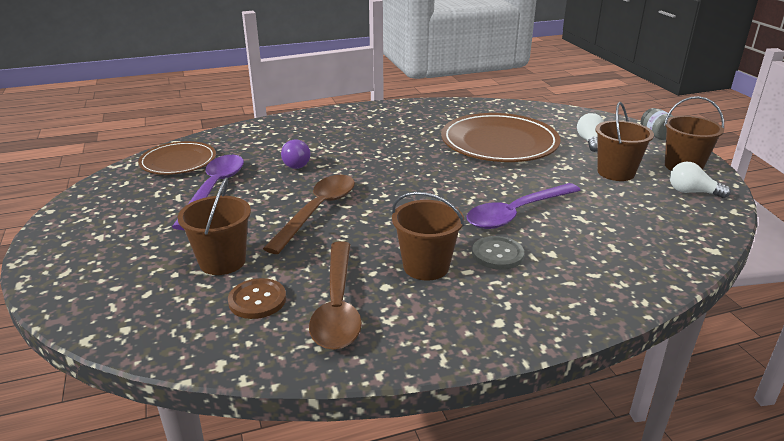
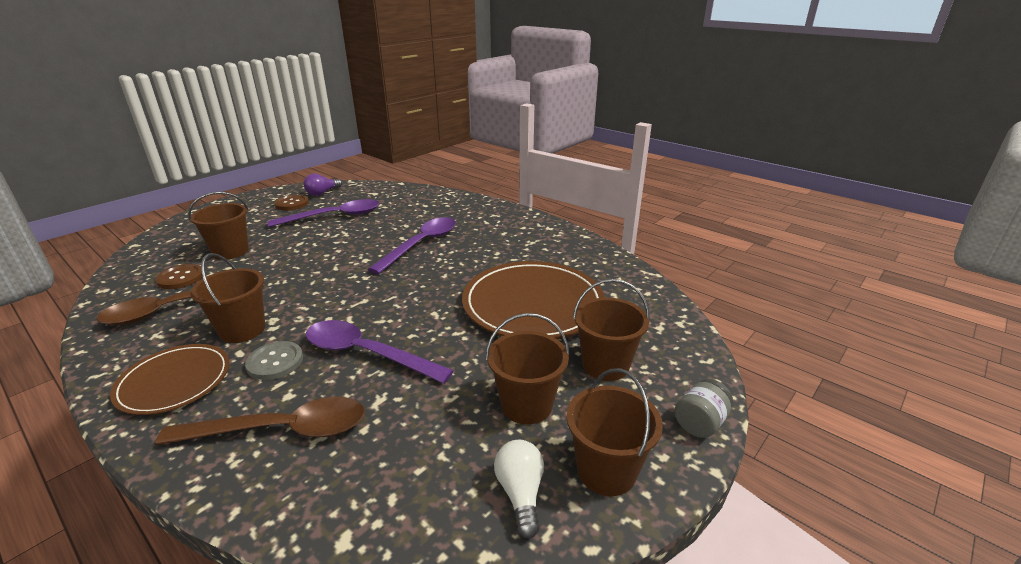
camera: 60 degrees right, 0 degrees up
(128, 209) = (292, 204): none -> brown button
(178, 161) = (370, 194): brown plate -> brown plate (174, 381)
(294, 163) = (397, 228): purple light bulb -> purple light bulb (322, 193)
(318, 211) = (319, 259): brown spoon -> brown spoon (281, 430)
(348, 160) = (421, 244): none -> purple spoon
(589, 141) = (605, 365): white light bulb -> brown bucket

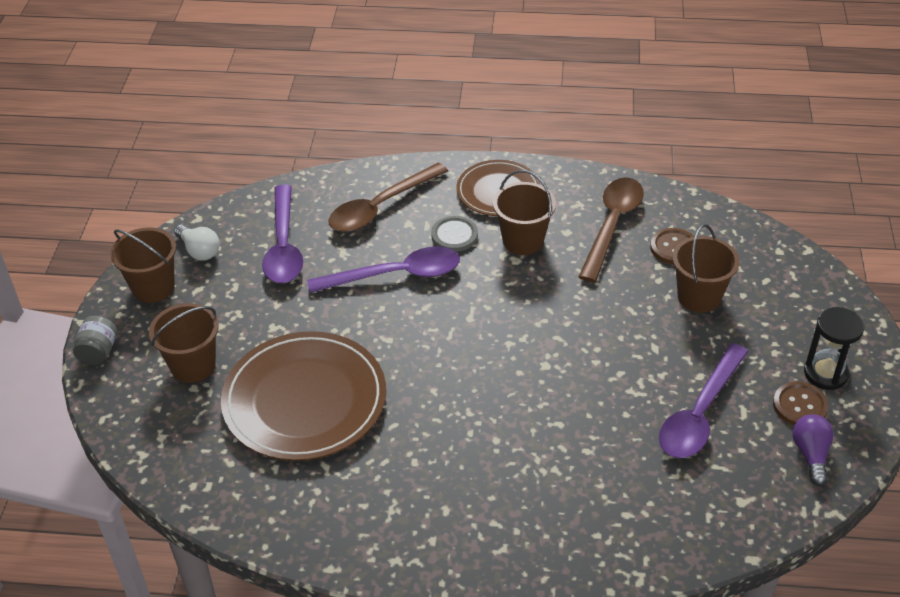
camera: 145 degrees right, 15 degrees up
(257, 207) = (825, 373): none -> black hourglass
(421, 244) = (519, 425): purple spoon -> purple spoon (283, 246)
(526, 405) = (234, 301): brown bucket -> none

